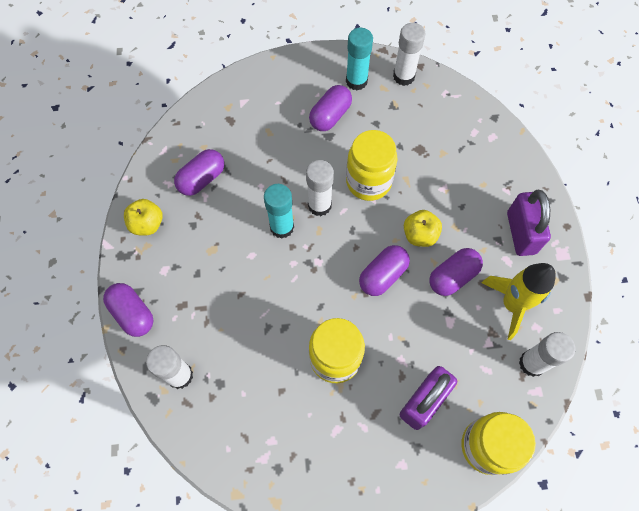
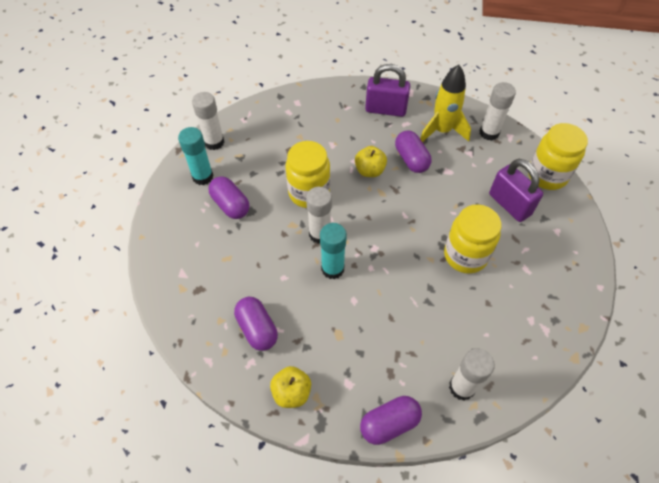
camera: 75 degrees left, 10 degrees down
(383, 275) = (399, 204): purple capsule -> none

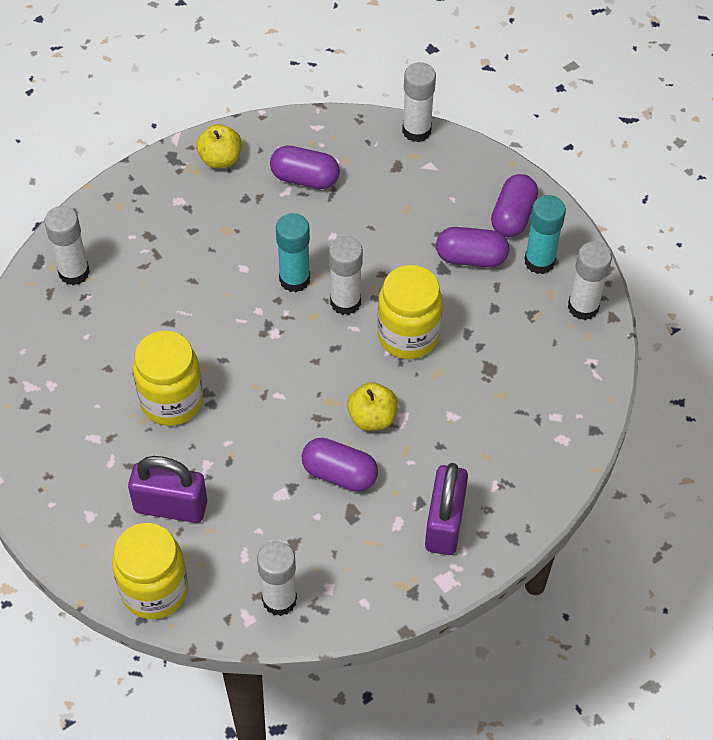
camera: 135 degrees right, 0 degrees up
(159, 302) = (416, 130): none -> white glue stick
(385, 109) = (444, 523): purple padlock -> purple padlock turned 45 degrees counterclockwise
(389, 423) = (115, 199): purple capsule -> purple capsule (513, 216)
(442, 131) = (342, 550): yellow rocket -> none

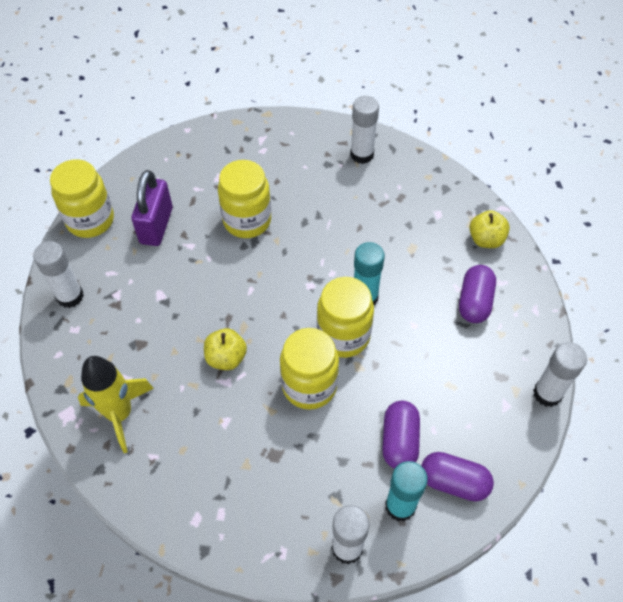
camera: 90 degrees right, 0 degrees up
(339, 473) = (174, 334): purple capsule -> none
(345, 302) = (343, 336): white glue stick -> yellow jar
(444, 523) = (120, 414): purple padlock -> yellow rocket

